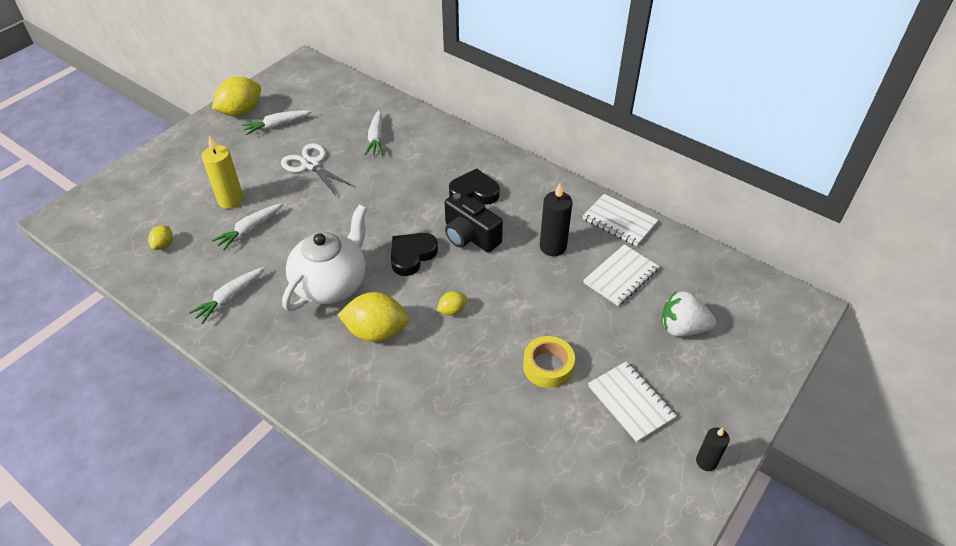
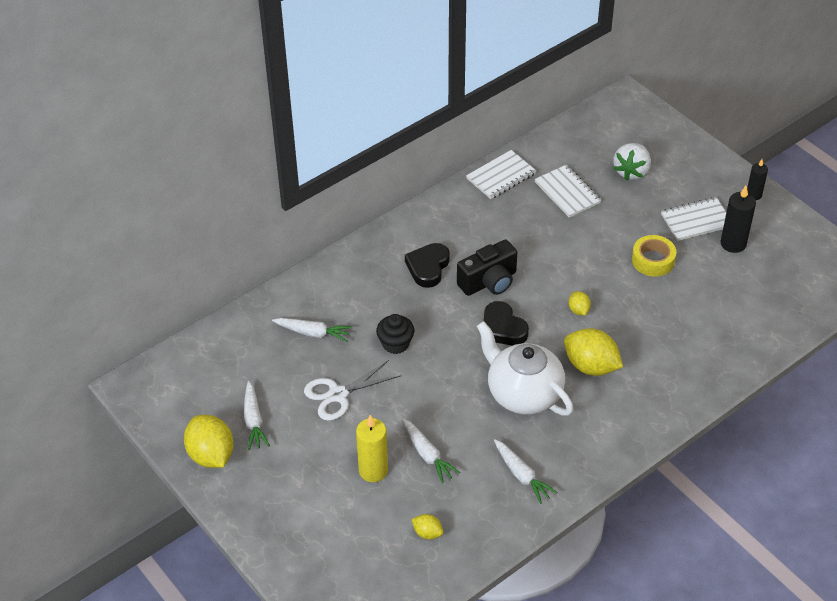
camera: 75 degrees left, 0 degrees up
(375, 188) = (395, 343): none -> black cupcake
(376, 332) = (591, 366): yellow lemon -> yellow lemon turned 75 degrees counterclockwise
(553, 247) = (520, 227): black candle -> black candle (733, 244)

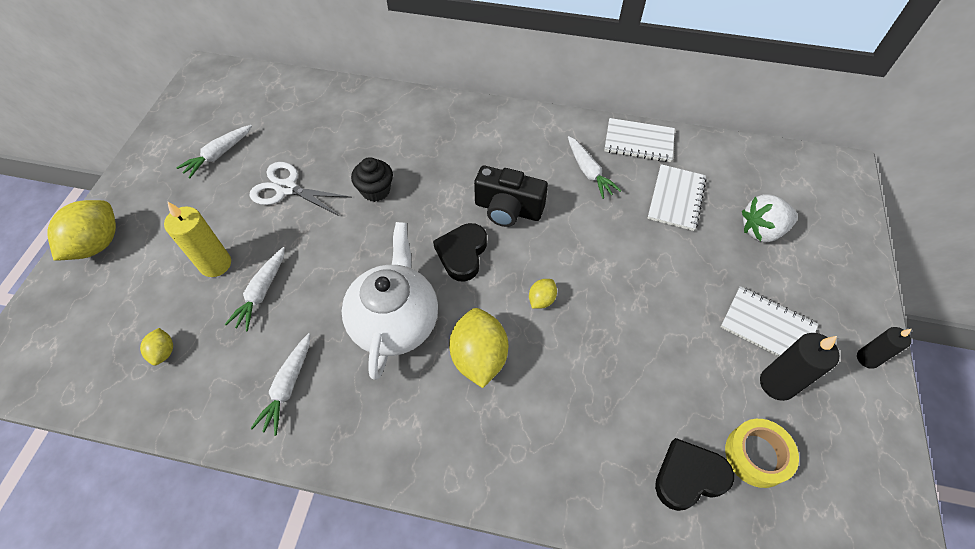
camera: 50 degrees right, 10 degrees up
(211, 455) = (164, 152): yellow lemon -> yellow lemon (97, 244)
(313, 333) = (342, 134): white carrot -> white carrot (589, 172)
(428, 267) = (482, 159): black heart -> black heart (689, 476)
(653, 260) = (671, 322): yellow tape -> yellow tape (756, 455)

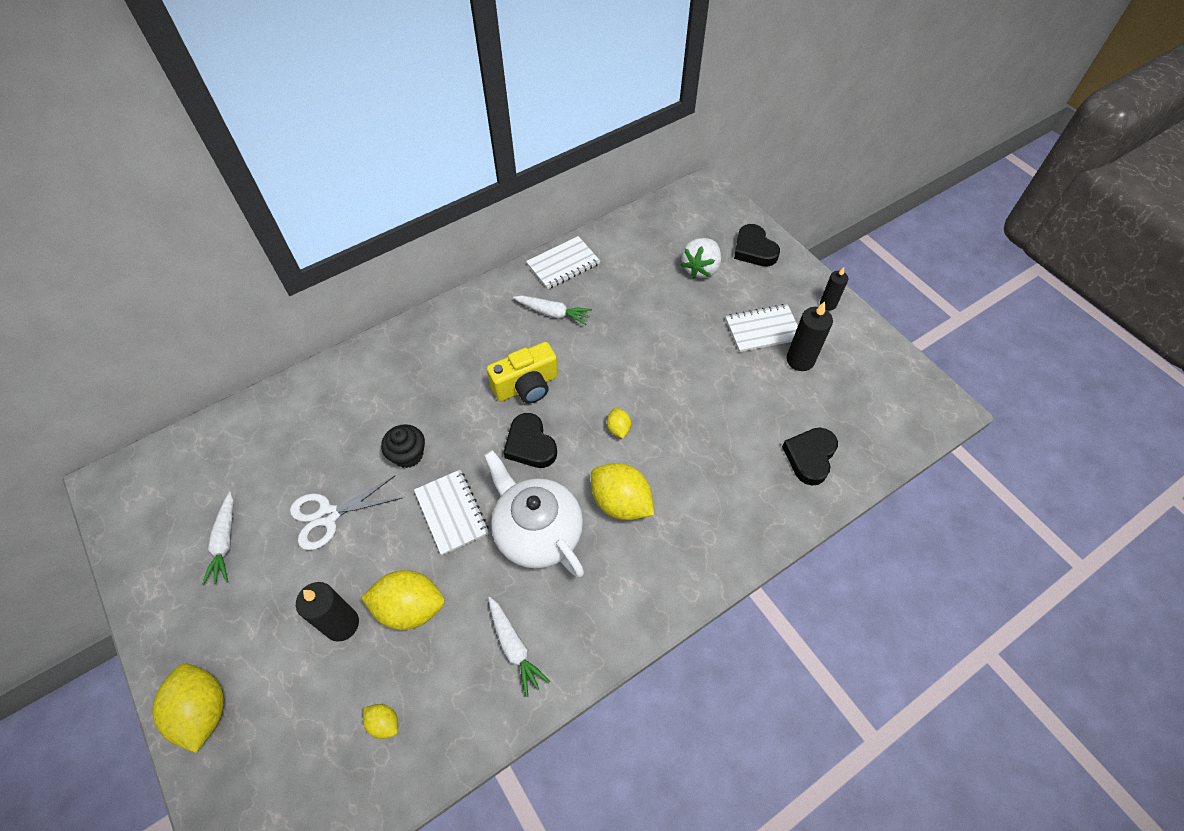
camera: 45 degrees left, 0 degrees up
(215, 264) = (342, 624): yellow candle -> black candle
(261, 293) = (410, 608): white carrot -> yellow lemon
(508, 209) = (526, 386): black camera -> yellow camera
(676, 198) = (629, 287): white notebook -> white notebook (451, 512)
(756, 455) = (829, 411): yellow tape -> none
(836, 252) = (754, 250): none -> black heart

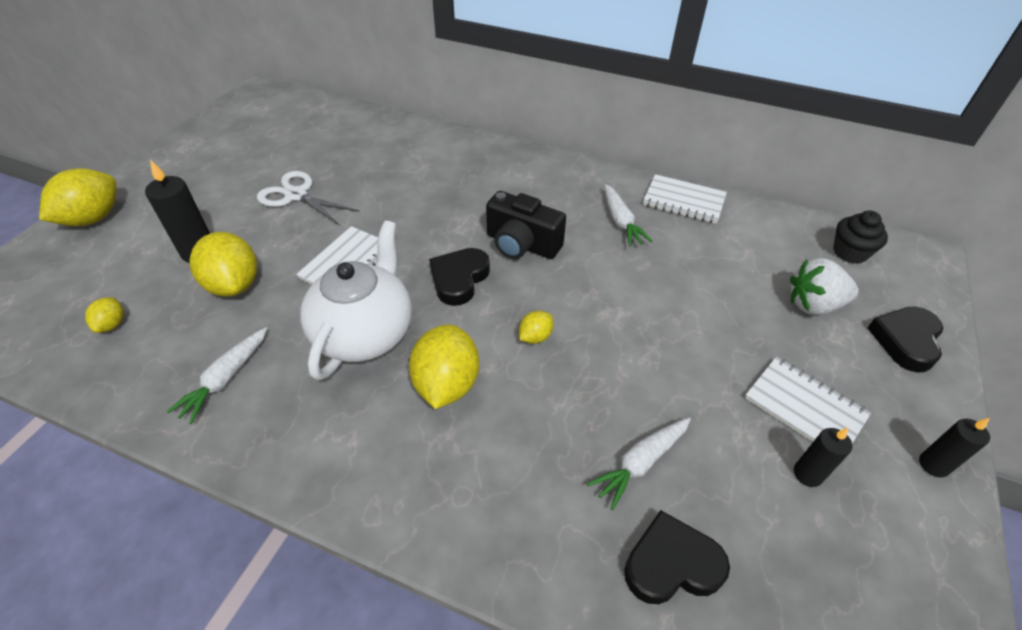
camera: 55 degrees right, 10 degrees down
(225, 542) = (241, 159): white carrot -> white carrot (640, 463)
(408, 455) = (386, 209): black cupcake -> black cupcake (850, 252)
(526, 386) = (522, 244): yellow camera -> black camera
(800, 360) = (807, 474): black candle -> black candle, size x0.63

